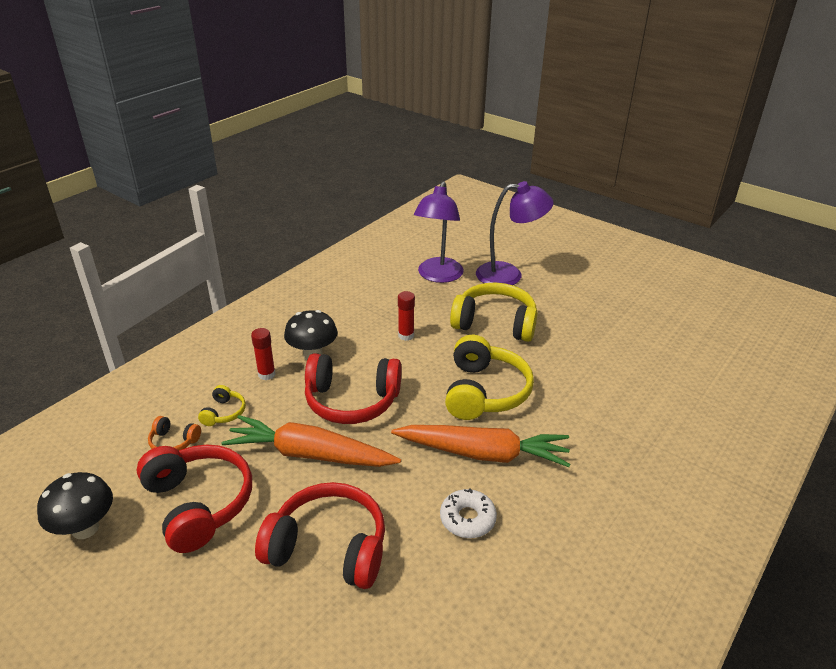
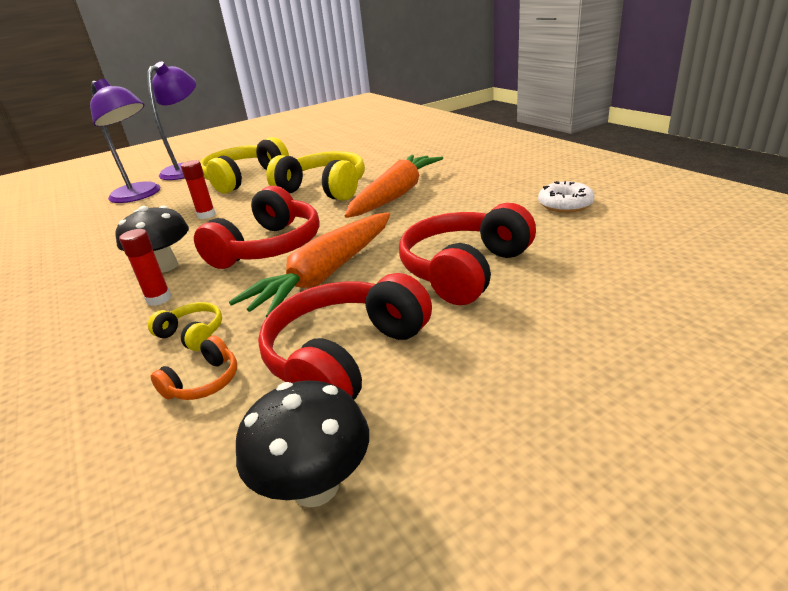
camera: 65 degrees left, 5 degrees down
(199, 504) = (345, 357): red headphones -> red headphones turned 45 degrees counterclockwise
(467, 519) = (464, 206): white donut -> white donut (565, 204)

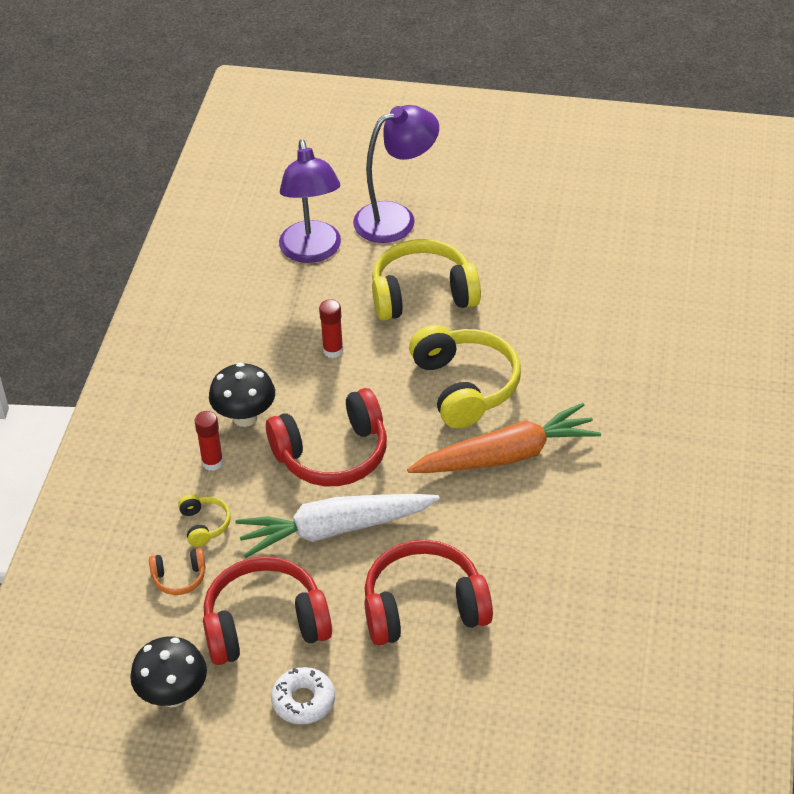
camera: 40 degrees right, 15 degrees up
(326, 275) = (334, 530): orange carrot -> white carrot
(565, 204) = (607, 597): white donut -> white donut (303, 701)

